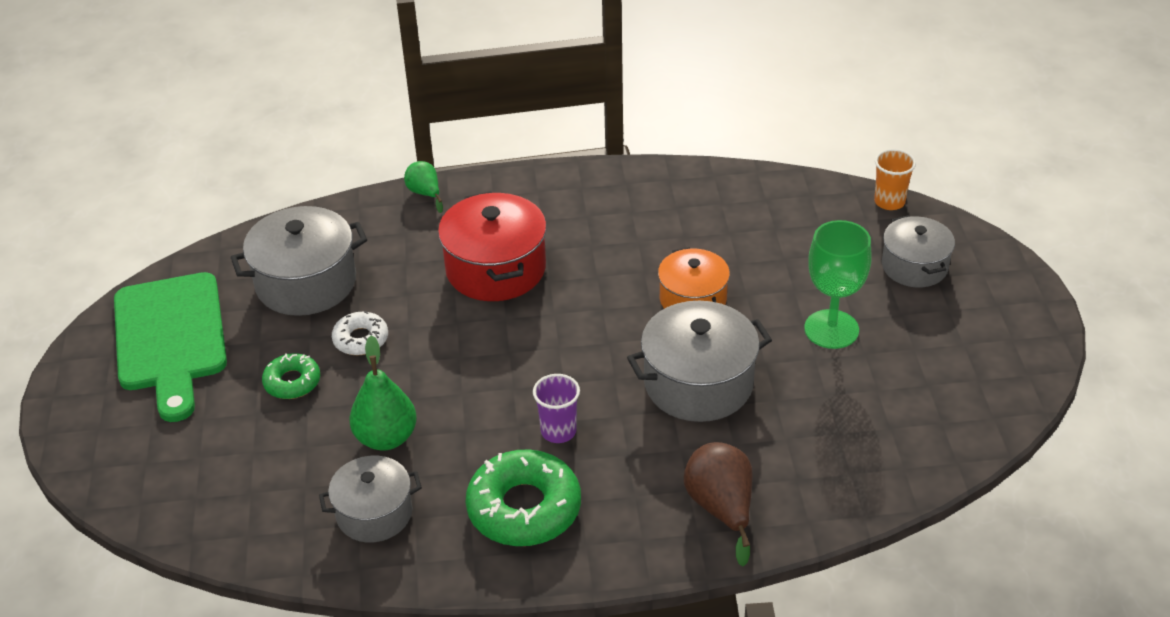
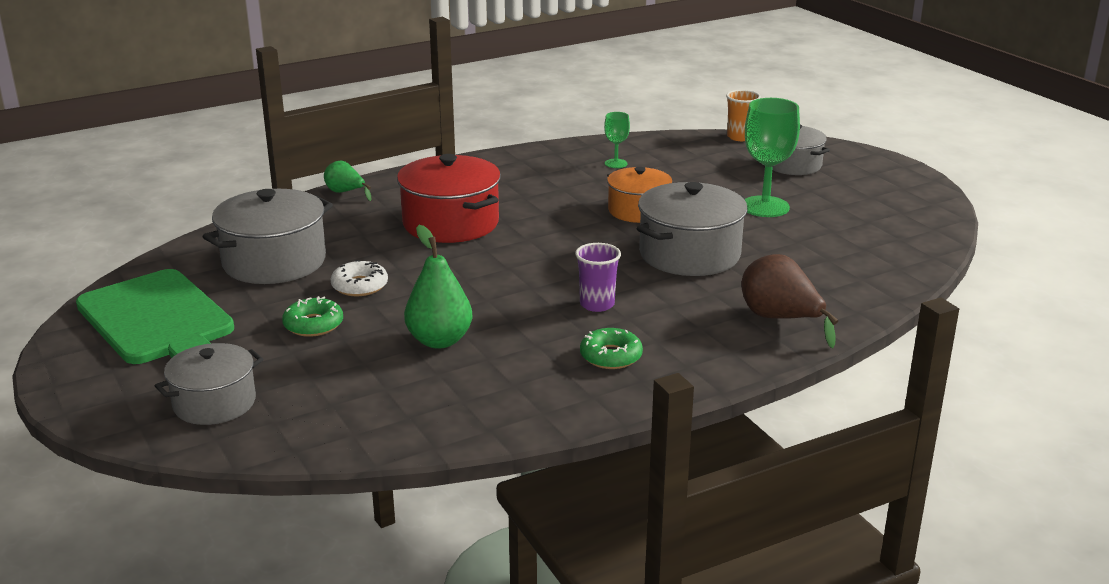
camera: 25 degrees left, 15 degrees down
(374, 513) = (471, 390): grey pot -> grey pot (214, 403)
(524, 508) = (611, 356): green donut -> green donut, size x0.55
(721, 214) = (616, 163): none -> green goblet

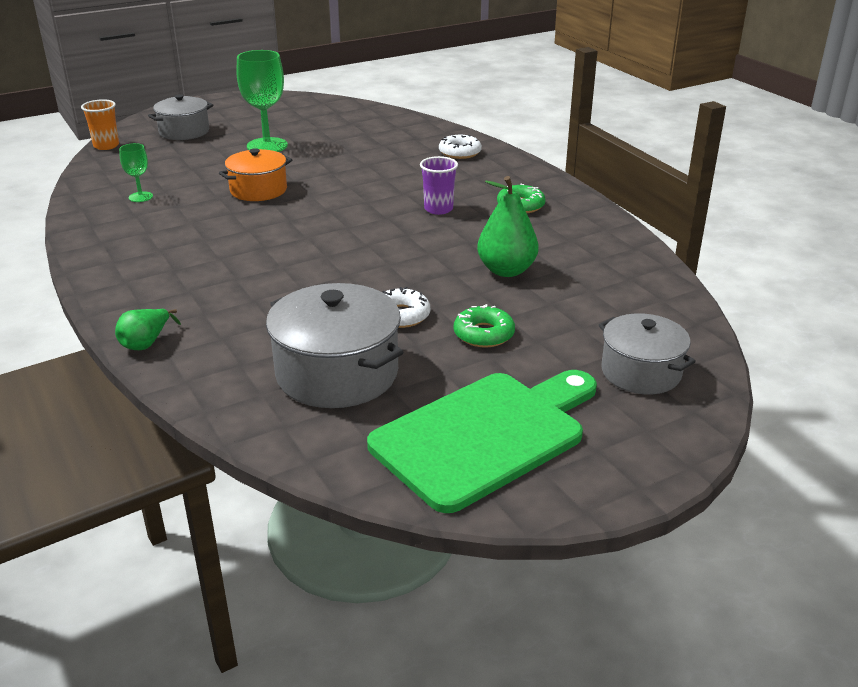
camera: 90 degrees left, 5 degrees up
(450, 223) = (260, 274): red pot -> none
(689, 254) = (351, 175): grey pot -> none
(780, 319) = (460, 152): brown pear -> white donut

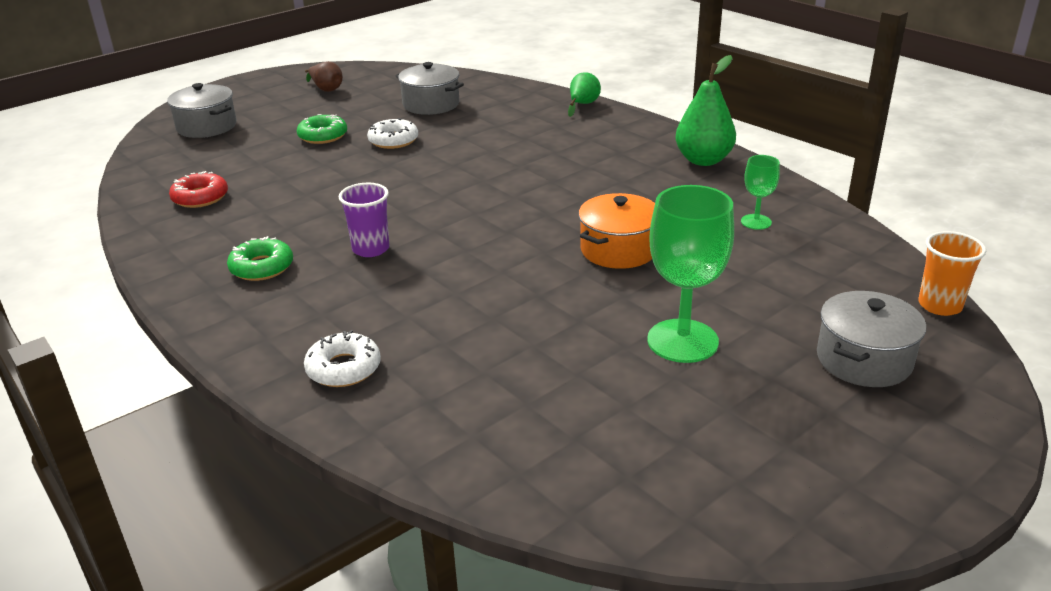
camera: 170 degrees right, 0 degrees up
(337, 373) = (431, 104): grey pot -> grey pot, size x0.65
(485, 436) = (326, 89): green cutting board -> brown pear
(506, 270) = (295, 186): green pear -> green pear (703, 160)
(597, 269) = (200, 197): none -> red donut

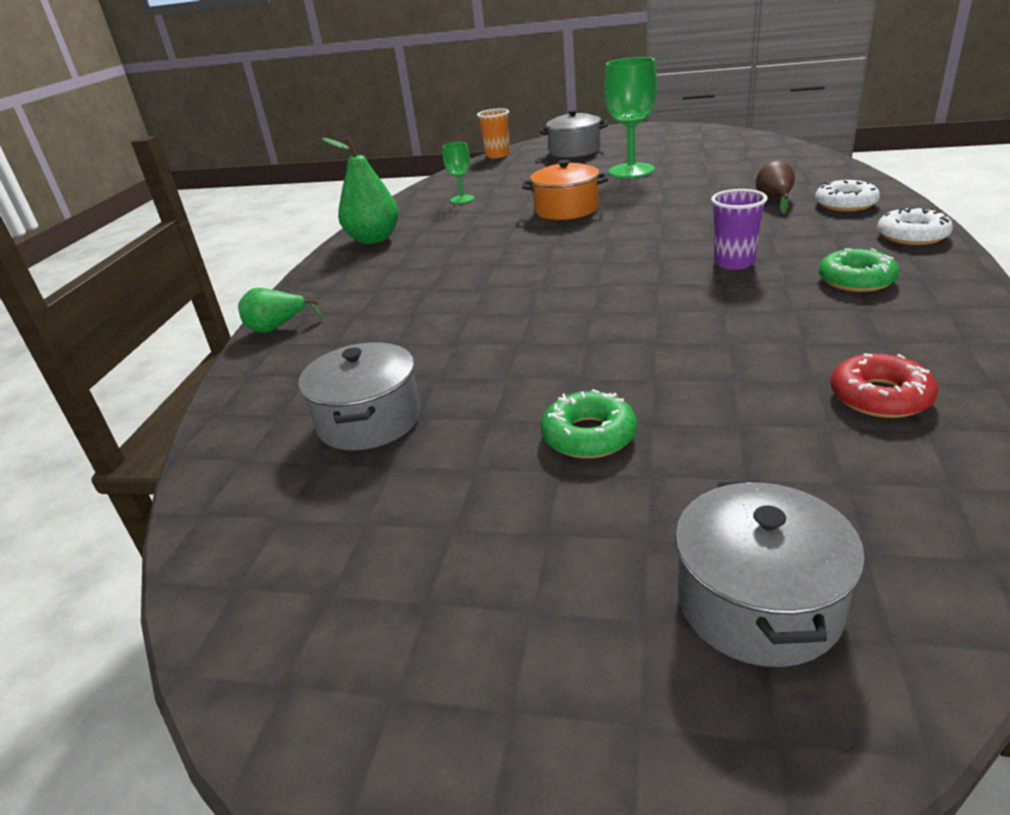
camera: 125 degrees left, 0 degrees up
(326, 89) = (399, 586): brown pear -> brown pear (775, 200)
(393, 140) = (524, 376): white donut -> white donut (912, 236)

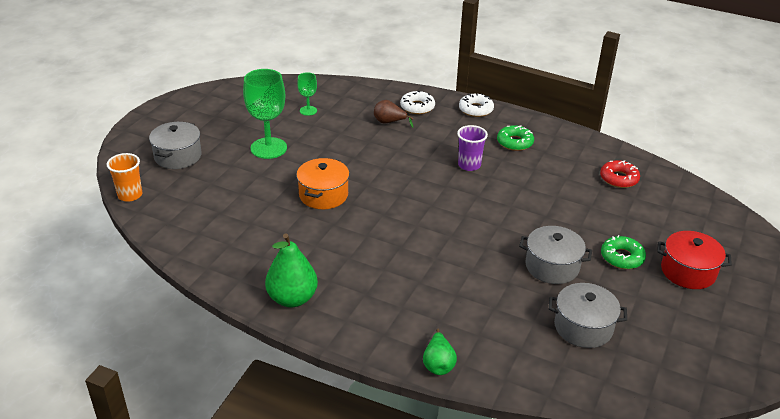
camera: 80 degrees left, 5 degrees up
(462, 199) = (240, 237): green goblet -> green goblet (308, 110)
(597, 533) = (688, 271): none -> red pot
(758, 603) = (727, 247): grey pot -> grey pot (552, 266)

